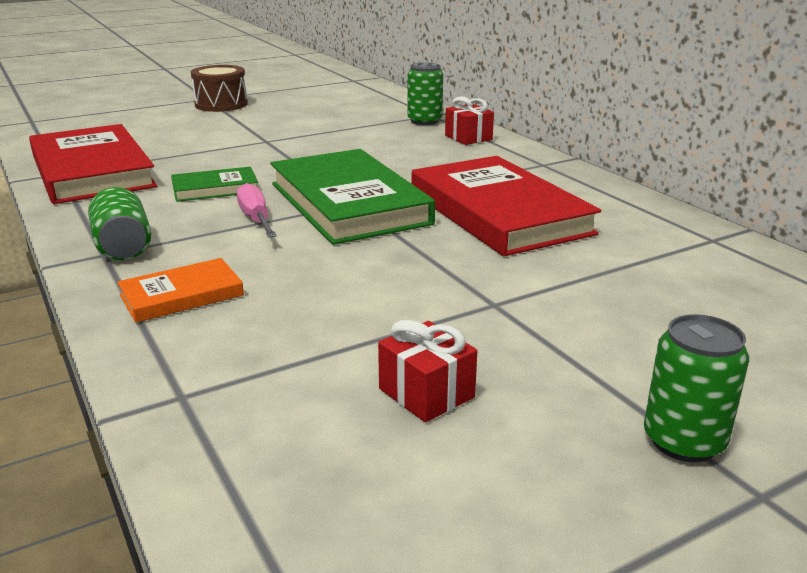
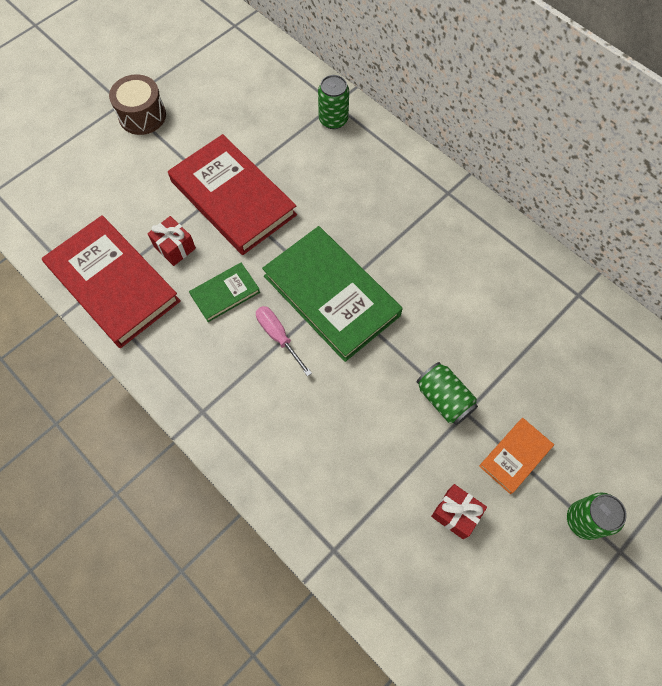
camera: 15 degrees left, 40 degrees up
(123, 246) = (209, 398): green can -> green can (444, 399)
(182, 295) = (281, 450): orange book -> orange book (515, 456)
(468, 138) = (379, 150): red gift -> red gift (174, 247)
(498, 213) = (437, 286): red book -> red book (233, 198)

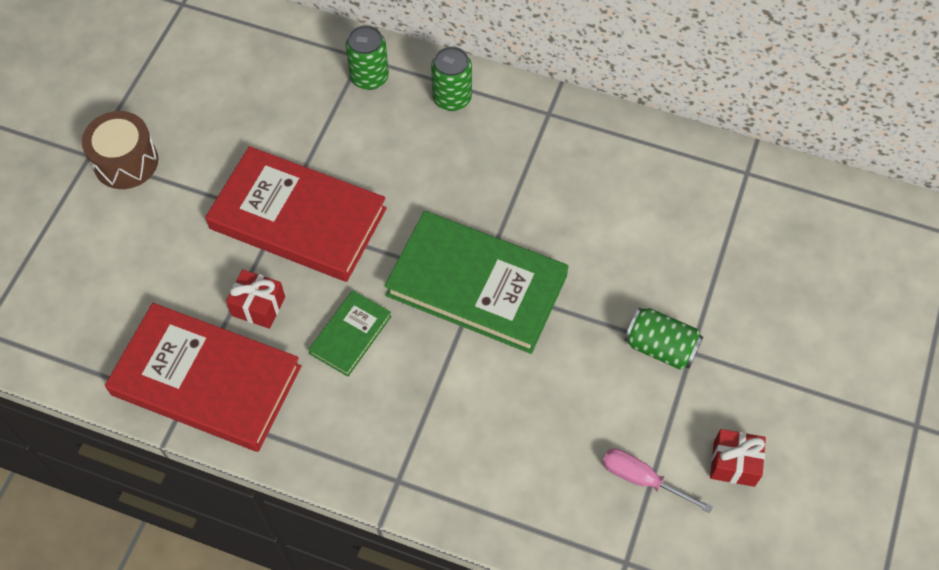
camera: 25 degrees left, 5 degrees down
(278, 336) = (439, 357): pink screwdriver -> pink screwdriver (641, 479)
(515, 456) = (765, 375): orange book -> none
(584, 520) = (866, 410): green can -> green can (452, 98)

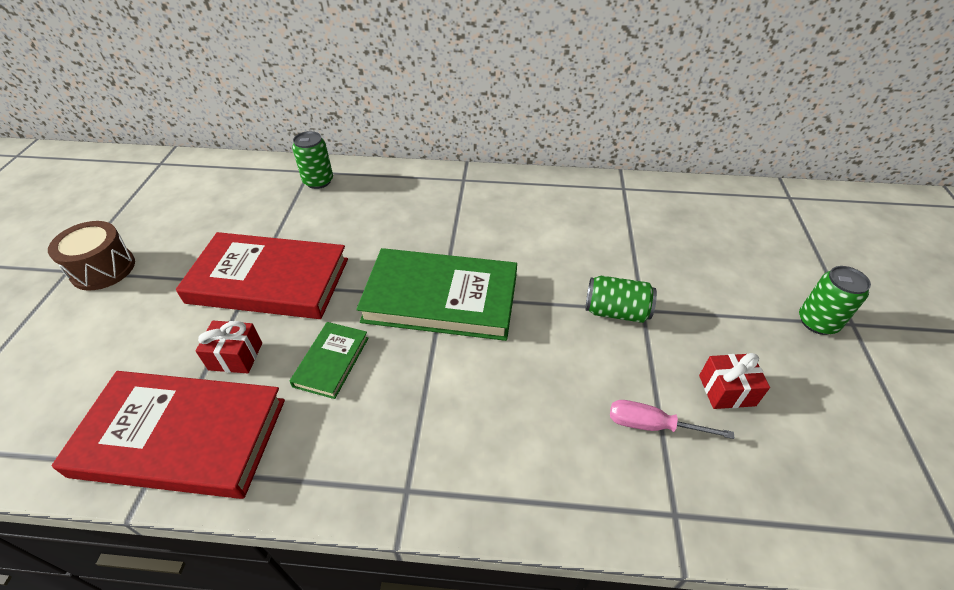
camera: 15 degrees left, 15 degrees down
(452, 98) = (386, 183): green can -> green can (817, 322)

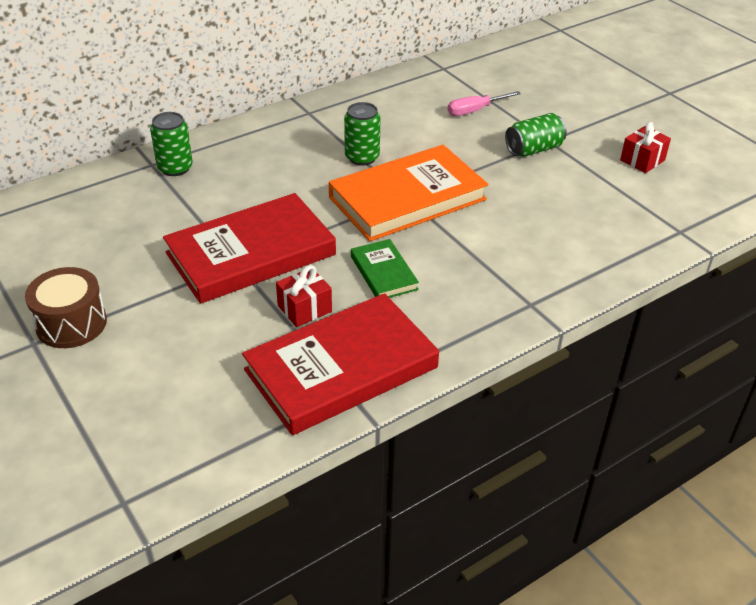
camera: 40 degrees left, 5 degrees down
(441, 298) = (407, 198): green book -> orange book
(651, 425) = (623, 198): pink screwdriver -> pink screwdriver (475, 111)
(817, 322) = (651, 100): green can -> green can (362, 157)

